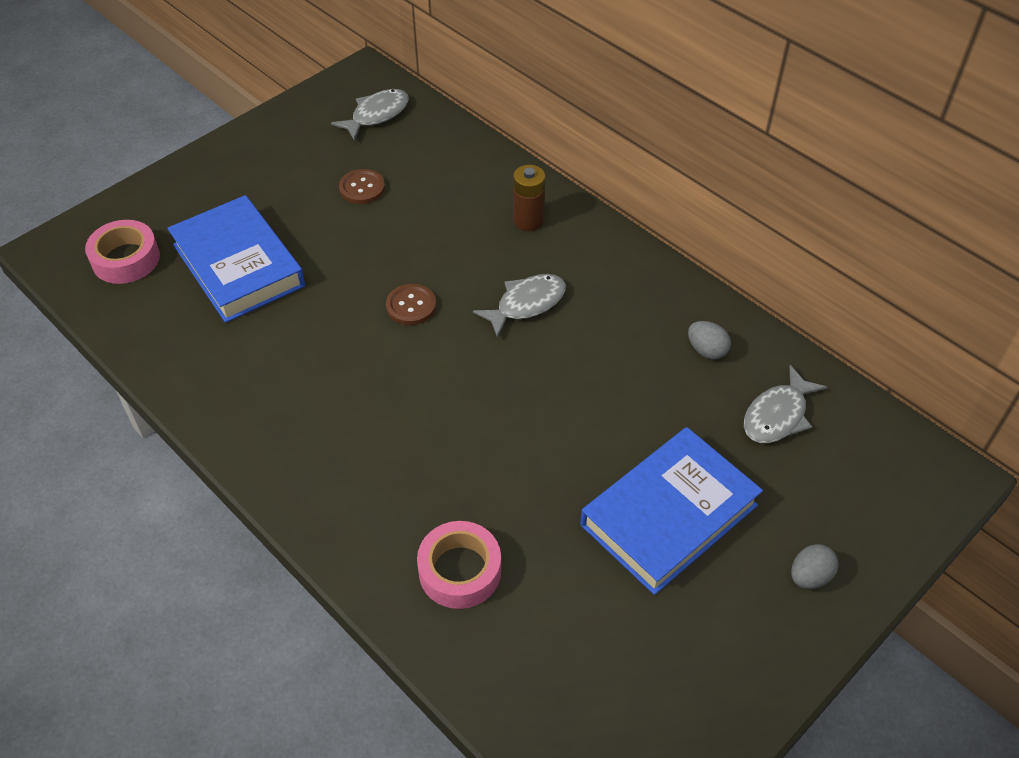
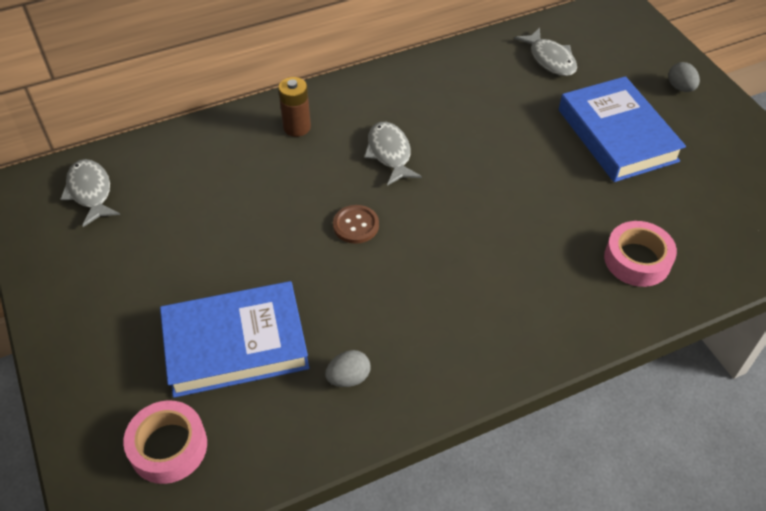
camera: 70 degrees left, 0 degrees up
(362, 188) = (186, 225): brown button -> none
(706, 350) = (480, 73): grey egg -> grey egg (348, 378)

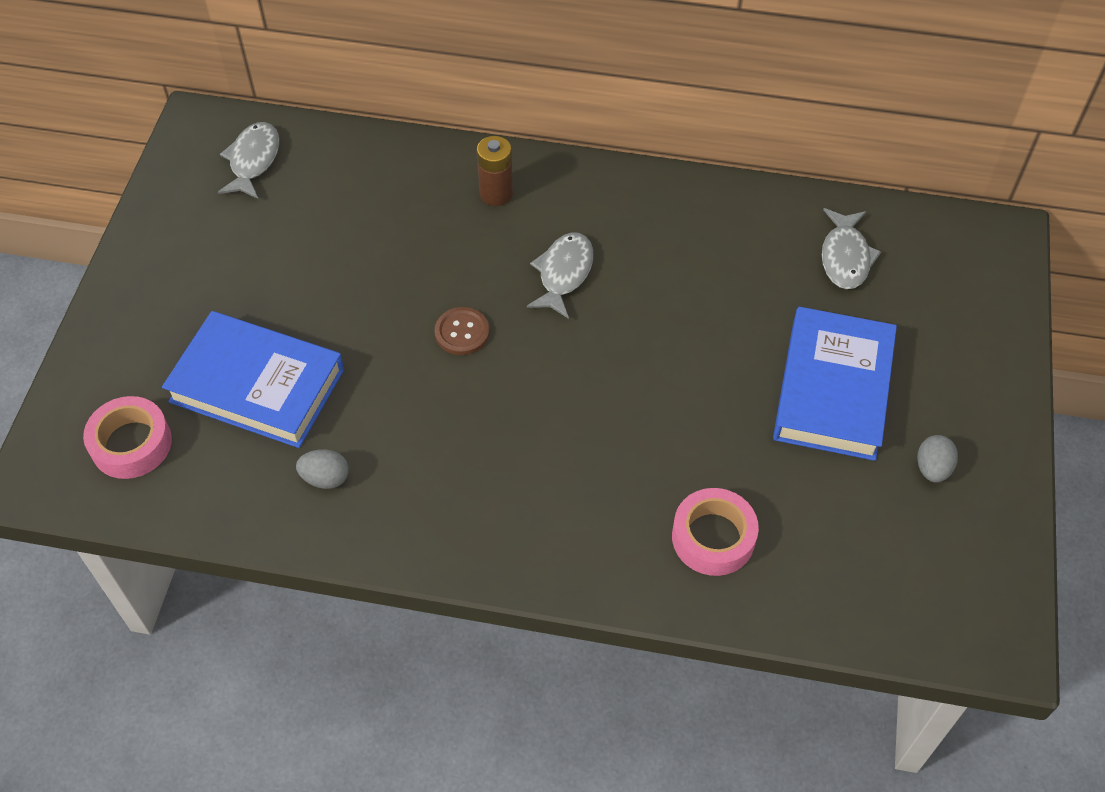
camera: 35 degrees right, 5 degrees up
(680, 88) = (970, 375): grey egg -> grey egg (932, 468)

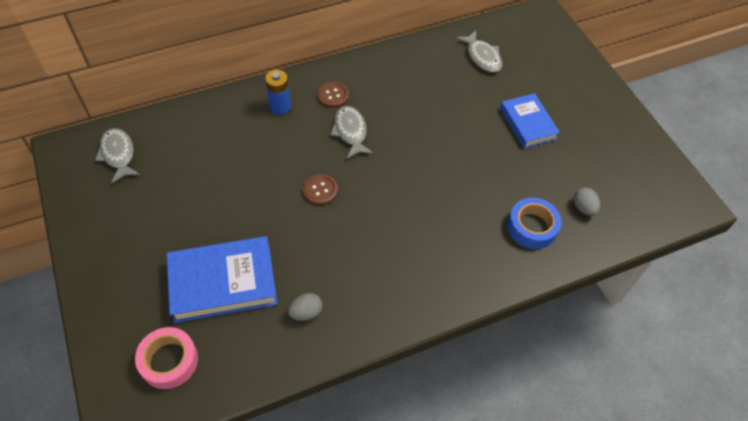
camera: 35 degrees left, 0 degrees up
(496, 194) = (280, 107): brown battery -> blue battery
(579, 211) = (333, 95): none -> brown button
(713, 537) = (532, 227): pink tape -> blue tape
(833, 389) = (528, 123): blue book -> blue book, size x0.64
(932, 468) = (600, 138): grey egg -> grey egg (583, 208)

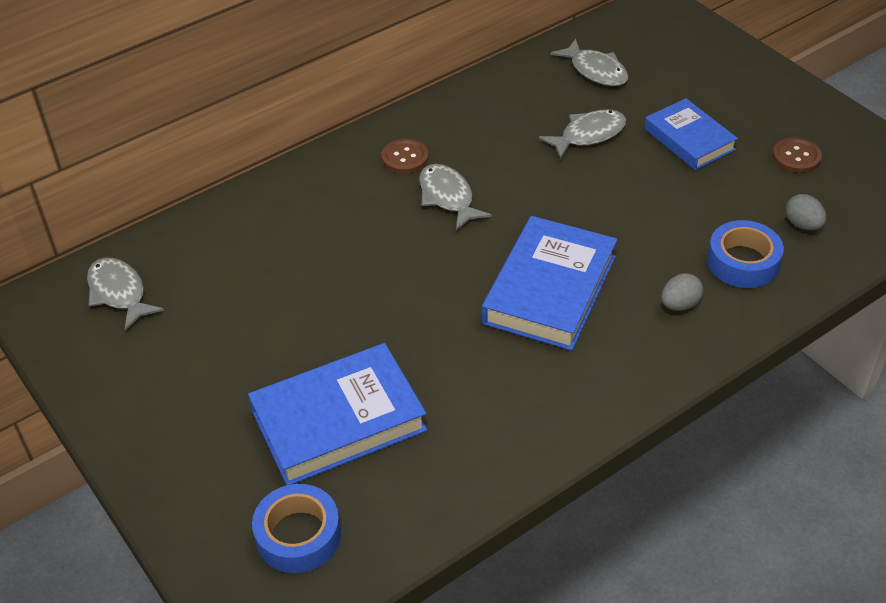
camera: 10 degrees left, 10 degrees down
(169, 361) = (298, 535): pink tape -> blue tape
(280, 107) = (335, 186): blue battery -> none
(306, 312) = (472, 432): grey egg -> grey egg (679, 304)
(320, 190) = (433, 278): brown button -> brown button (796, 157)
(394, 218) = (550, 290): none -> blue book
(460, 105) = (588, 135): none -> grey fish

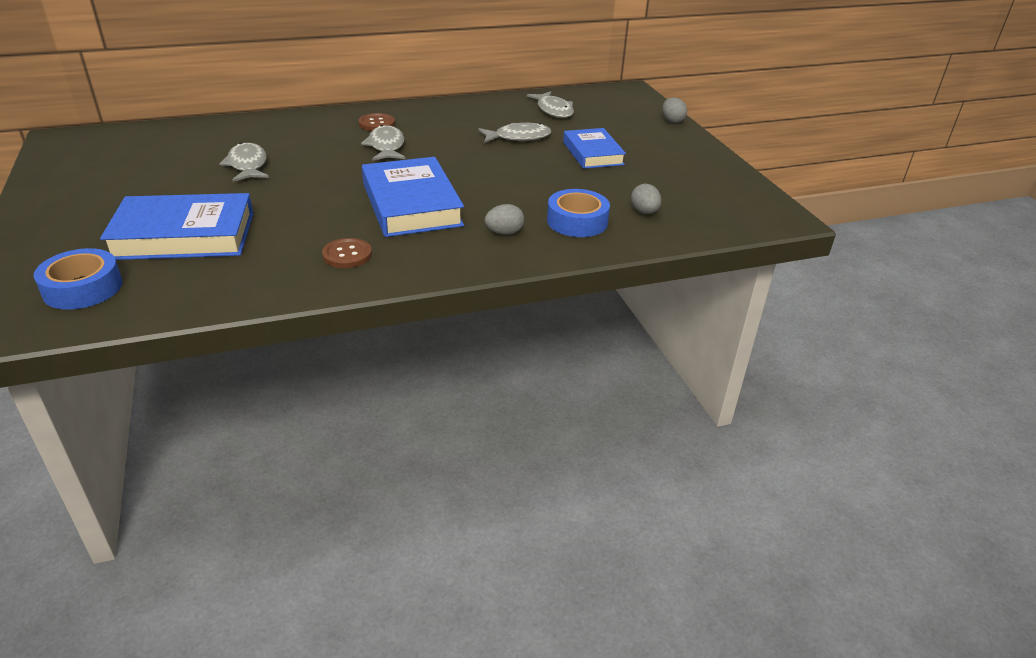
camera: 15 degrees right, 10 degrees down
(119, 293) = (117, 145): grey fish -> grey fish (247, 165)
(550, 290) = (412, 204): blue book -> blue book turned 60 degrees counterclockwise
(741, 52) = (672, 121): none -> grey egg
(796, 157) = (670, 177): brown button -> brown button (347, 255)

